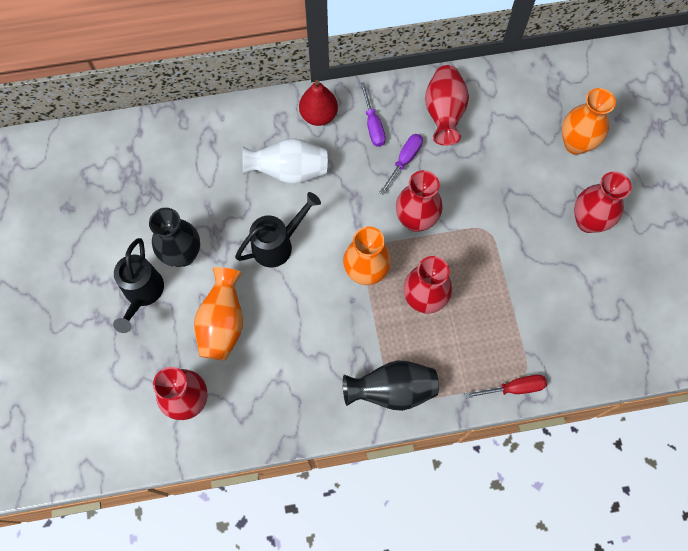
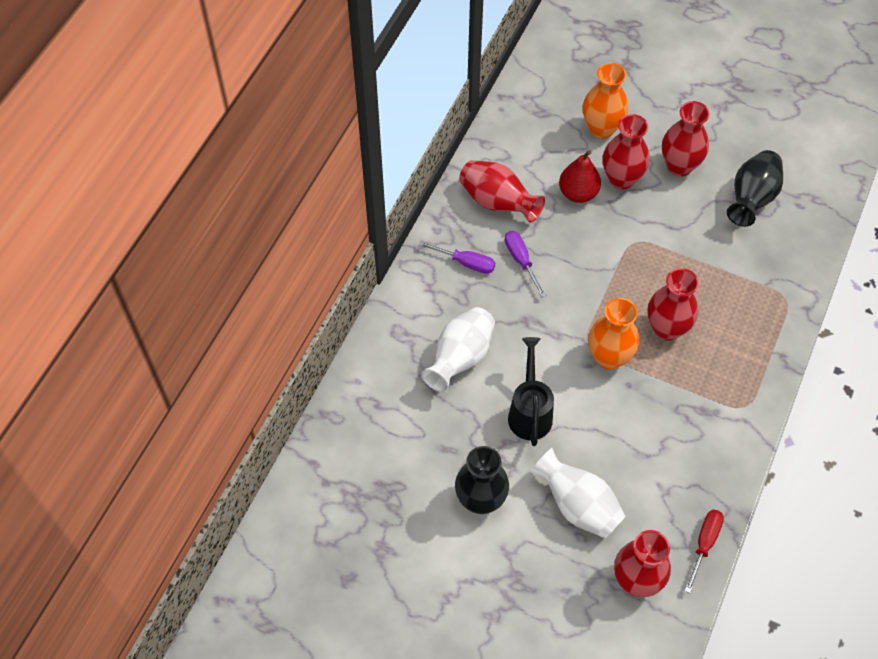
camera: 55 degrees left, 10 degrees down
(142, 293) = (496, 560): black watering can -> none
(223, 323) = (578, 505): orange vase -> white vase
(318, 115) = (420, 299): red pear -> red pear (578, 193)
(392, 390) = (735, 405): black vase -> black vase (751, 199)
(416, 220) = (586, 288): red vase -> red vase (621, 179)
(514, 388) = (792, 313): red screwdriver -> red screwdriver (704, 544)

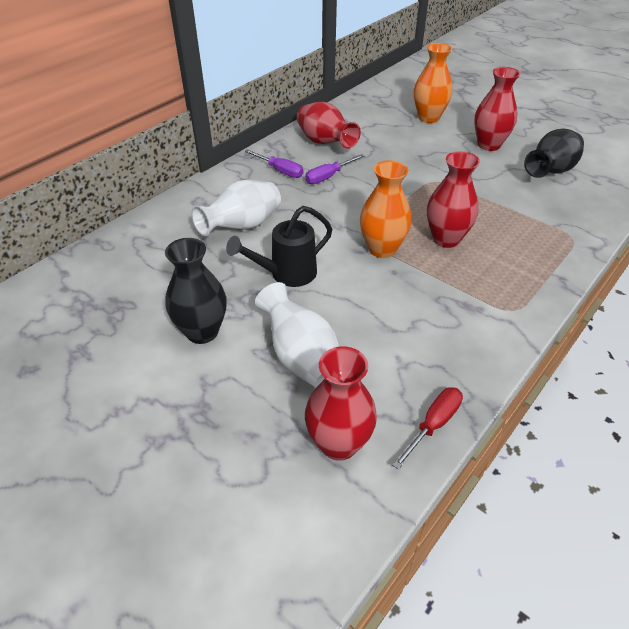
camera: 15 degrees right, 15 degrees down
(521, 260) = (328, 177): purple screwdriver -> purple screwdriver turned 120 degrees counterclockwise
(530, 412) = (287, 274): black watering can -> black watering can turned 135 degrees counterclockwise
(578, 193) = (395, 147): red pear -> none
(621, 179) = (435, 145): red vase -> none

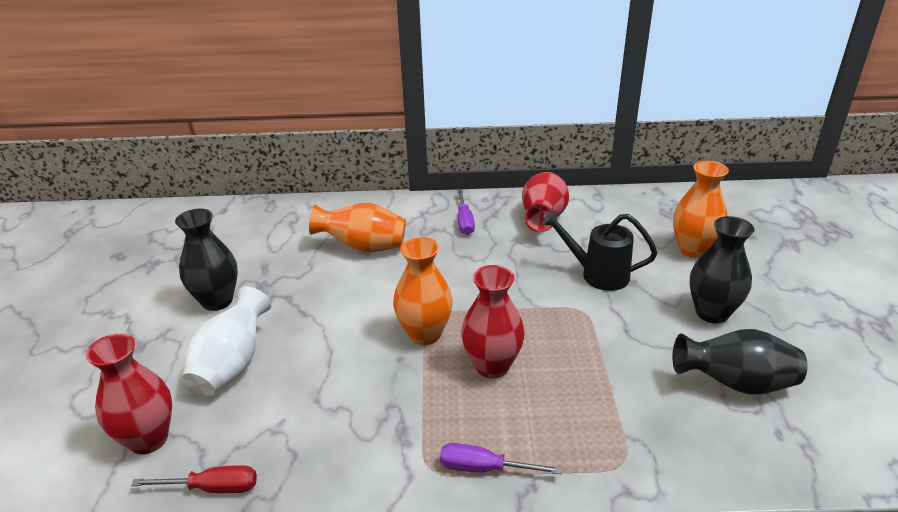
camera: 50 degrees right, 10 degrees down
(242, 226) = (363, 247): white vase -> orange vase
(287, 274) = (328, 302): black watering can -> black watering can (598, 274)
(328, 177) = (493, 248): purple screwdriver -> purple screwdriver (484, 468)
(489, 145) = (711, 313): red vase -> black vase

